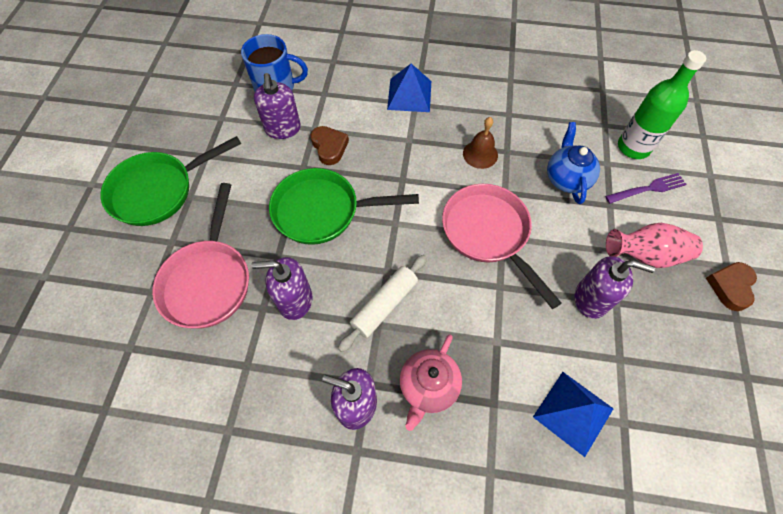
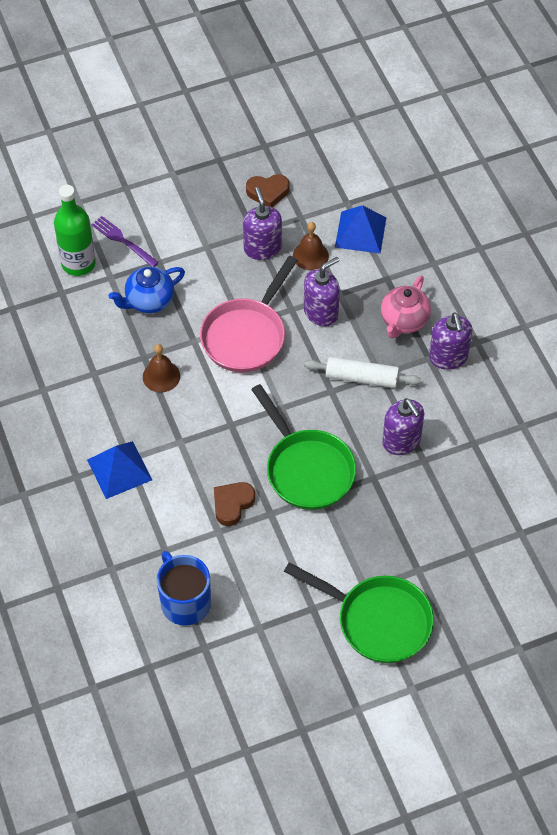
camera: 120 degrees left, 5 degrees down
(208, 281) = (430, 515): pink pan -> none
(283, 129) = (236, 559): purple soap dispenser -> purple soap dispenser (321, 312)
(428, 386) = (404, 321): pink teapot -> pink teapot turned 120 degrees clockwise
(561, 340) = (310, 255): none -> brown bell
(645, 255) = (197, 225): pink vase -> none
(730, 287) = (192, 168): brown heart -> brown heart (268, 192)

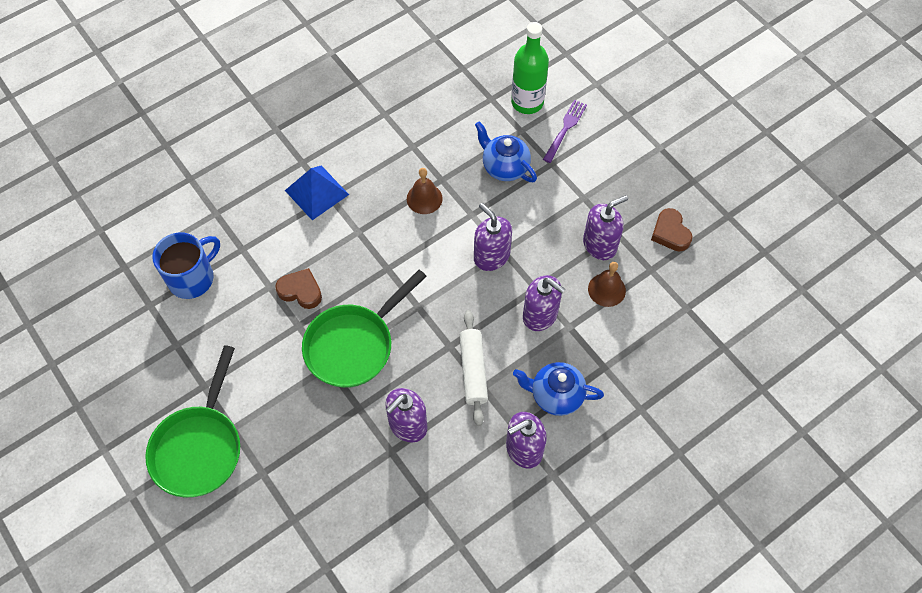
camera: 75 degrees right, 5 degrees up
(246, 335) = (491, 256): pink pan -> purple soap dispenser
(360, 232) = (654, 329): blue pyramid -> none
(404, 321) = (556, 395): pink teapot -> blue teapot

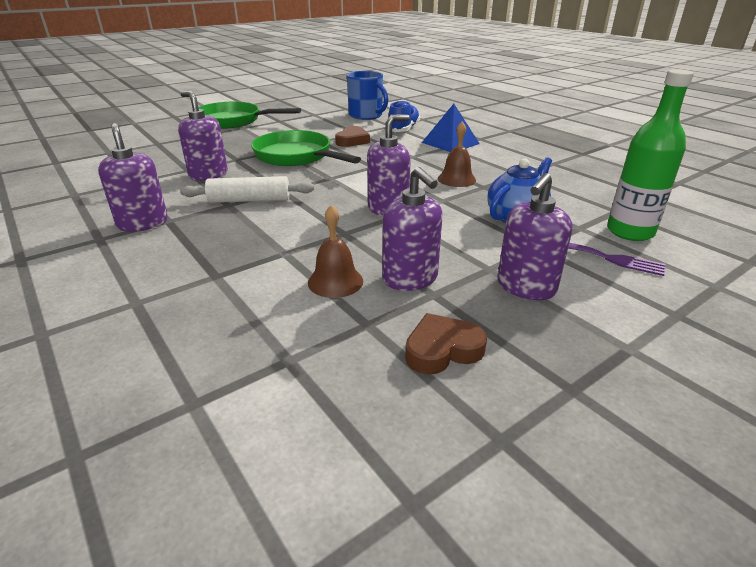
camera: 90 degrees right, 30 degrees down
(260, 236) = (403, 129): none -> blue shoe
(540, 315) = (305, 235): purple soap dispenser -> purple soap dispenser (525, 287)
(556, 395) = (195, 242): blue teapot -> none

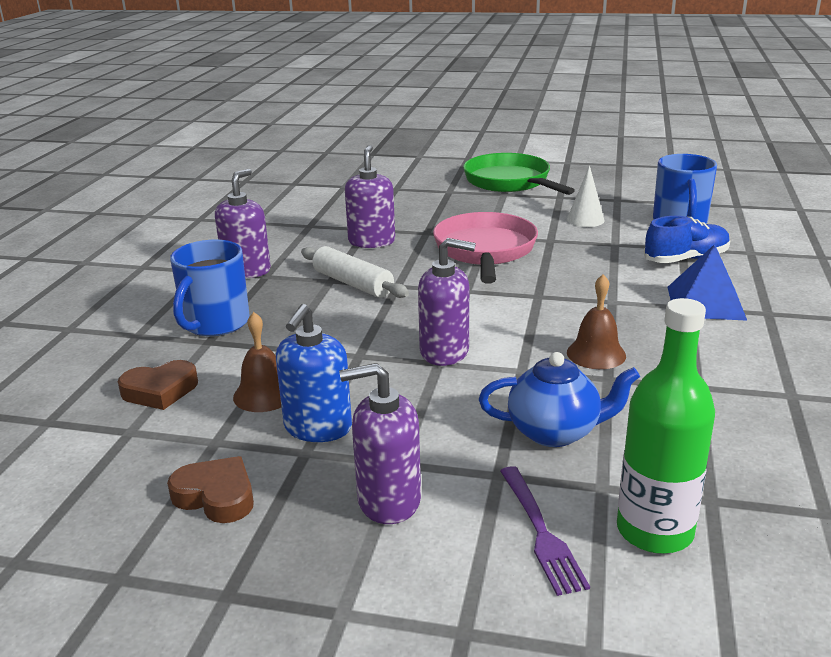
camera: 50 degrees right, 5 degrees down
(195, 263) = (215, 323): none -> blue mug
(296, 156) = (485, 251): green pan -> pink pan
(318, 127) = (585, 220): none -> white cone
(352, 141) = (585, 253): brown heart -> brown heart (160, 391)
(410, 279) = (317, 428): purple soap dispenser -> blue soap dispenser

